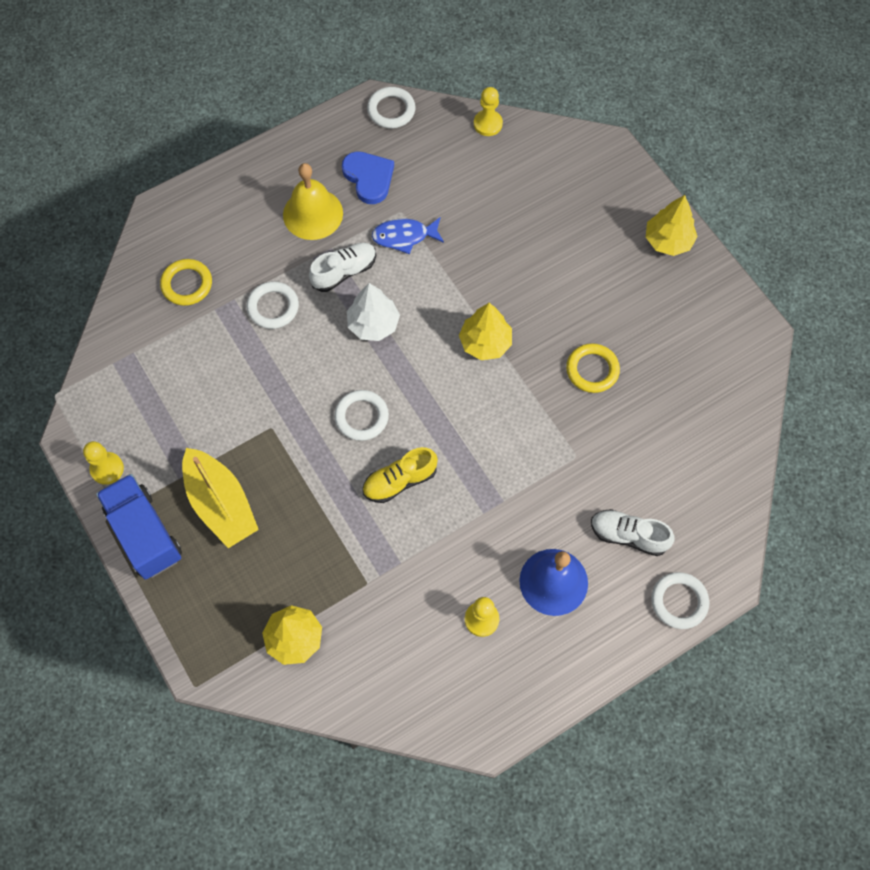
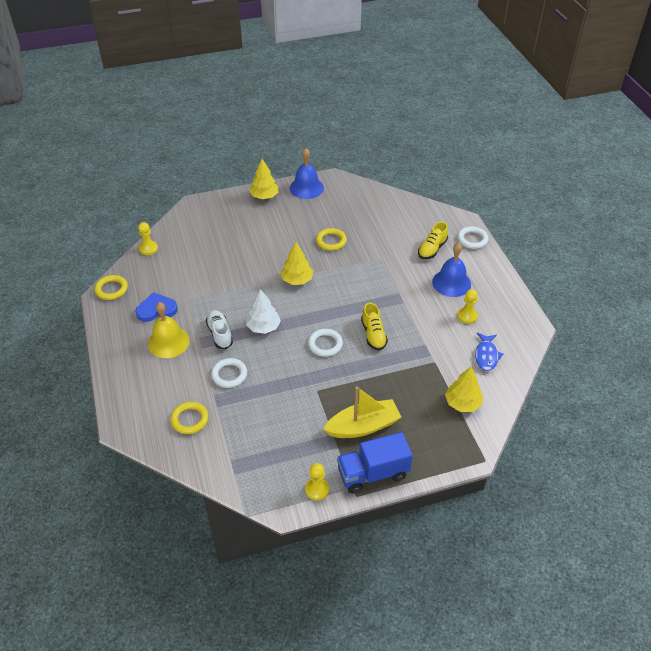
camera: 75 degrees left, 20 degrees down
(391, 110) = (111, 289): white ring -> yellow ring
(404, 236) = (208, 301): blue fish -> blue fish (486, 356)
(628, 535) = (432, 249): white shoe -> yellow shoe
(716, 298) = (306, 188): none -> blue bell

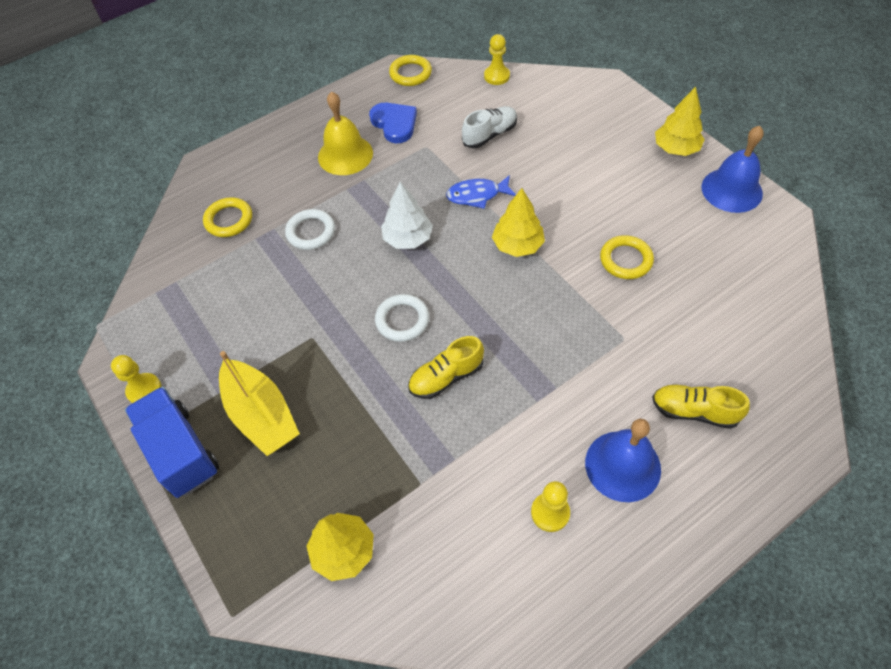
camera: 75 degrees right, 10 degrees up
(220, 334) = (377, 198): white shoe -> white shoe (490, 135)
(472, 239) = (764, 475): white ring -> none
(486, 356) = (465, 569): blue fish -> blue fish (477, 195)

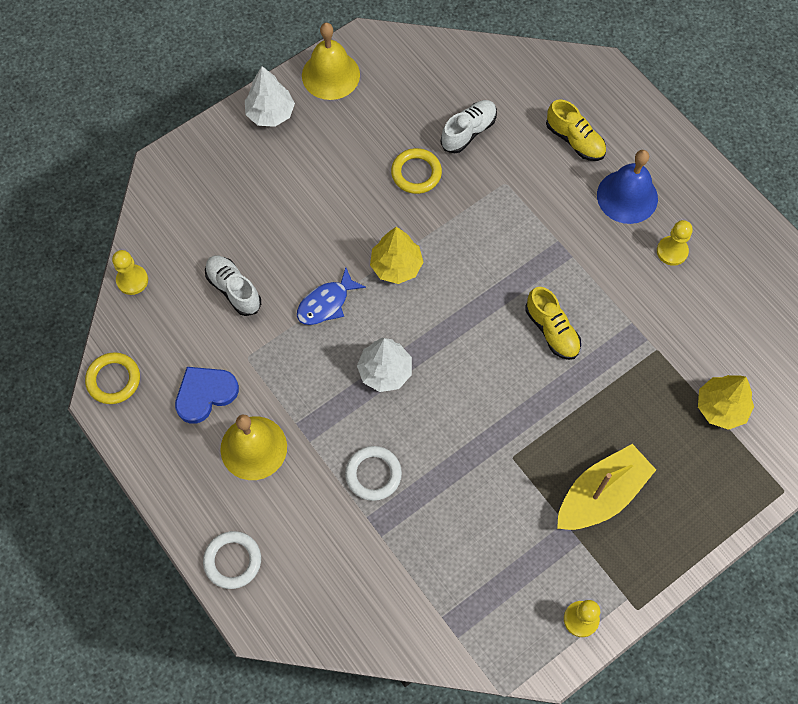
camera: 95 degrees left, 10 degrees up
(180, 452) = (645, 566): blue truck -> none
(229, 220) = (352, 572): yellow ring -> none
(402, 320) = (489, 372): white ring -> white ring (232, 561)
(477, 195) = (326, 303): blue fish -> blue fish turned 60 degrees clockwise
(676, 149) = (270, 113): yellow tree -> white tree
(685, 305) = (468, 132): none -> white shoe
(694, 411) = (575, 140): yellow shoe -> yellow shoe turned 60 degrees counterclockwise
(731, 190) = (330, 75): blue bell -> yellow bell

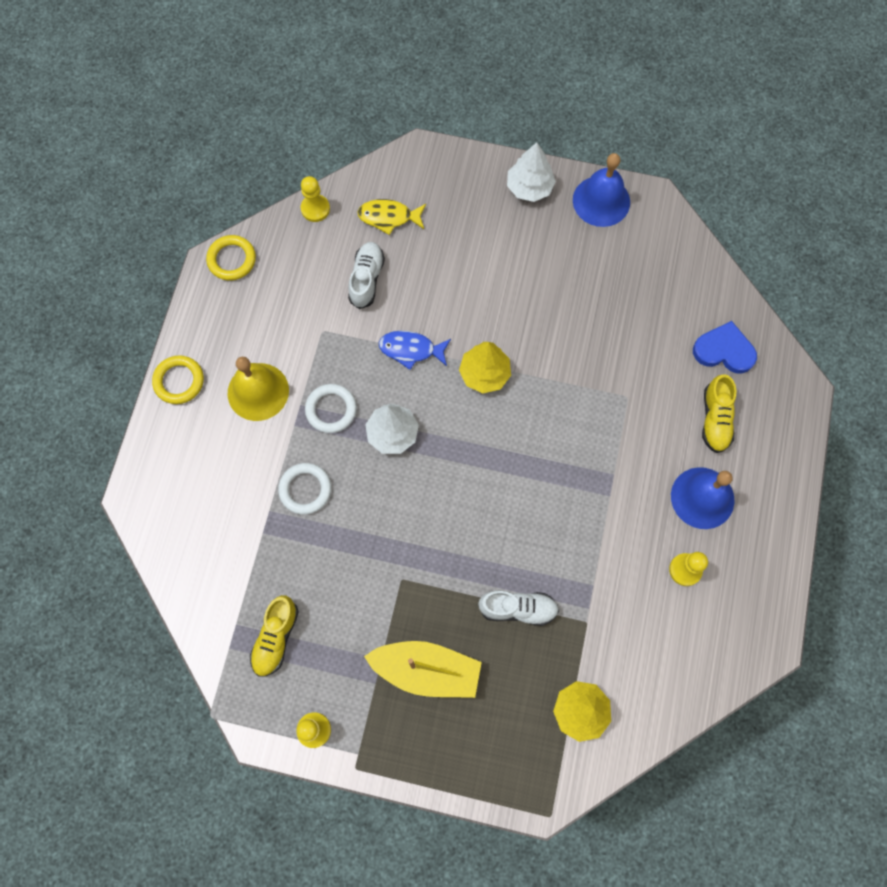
camera: 50 degrees right, 5 degrees up
(195, 231) = (389, 217): none -> yellow fish
(205, 394) = (271, 326): blue heart -> blue heart (724, 350)
(232, 561) = (164, 446): white ring -> white ring (331, 410)
(330, 75) = (601, 201): yellow bell -> blue bell
(416, 173) = (575, 326): yellow ring -> yellow ring (179, 381)
(468, 132) = (646, 335): white shoe -> white shoe (518, 609)
(552, 330) = (532, 529): yellow shoe -> yellow shoe (276, 638)

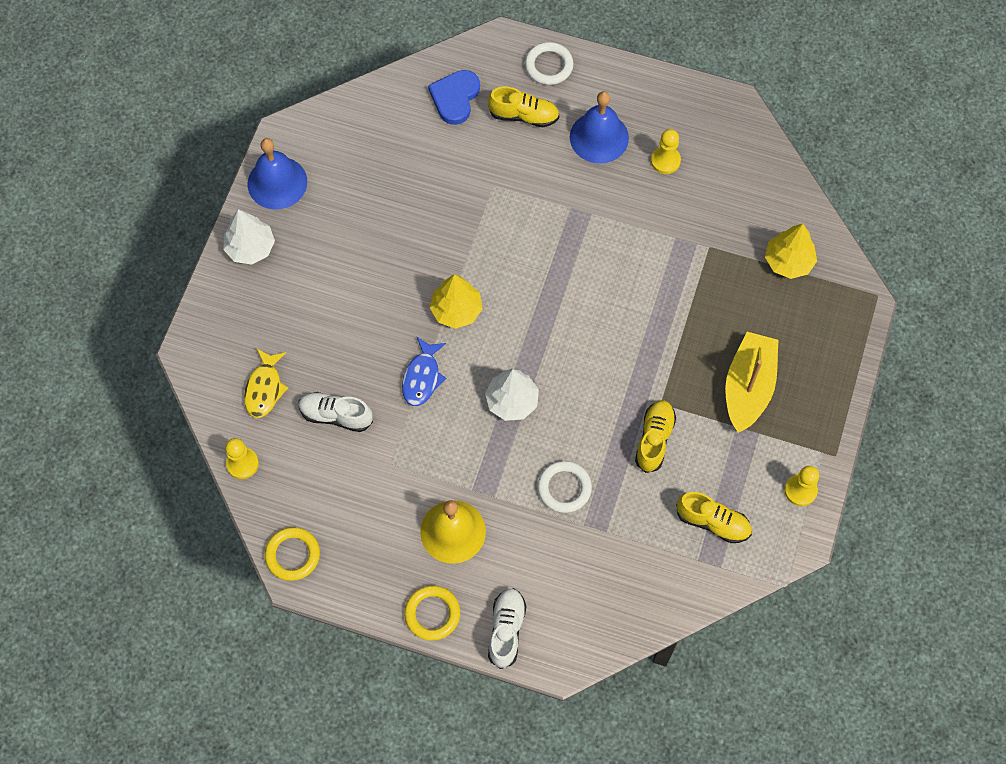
camera: 85 degrees left, 5 degrees down
(331, 410) = (480, 459): white ring -> white ring (548, 66)
(361, 574) = (654, 439): none -> yellow shoe
(518, 609) = (694, 303): white shoe -> white shoe (506, 630)

